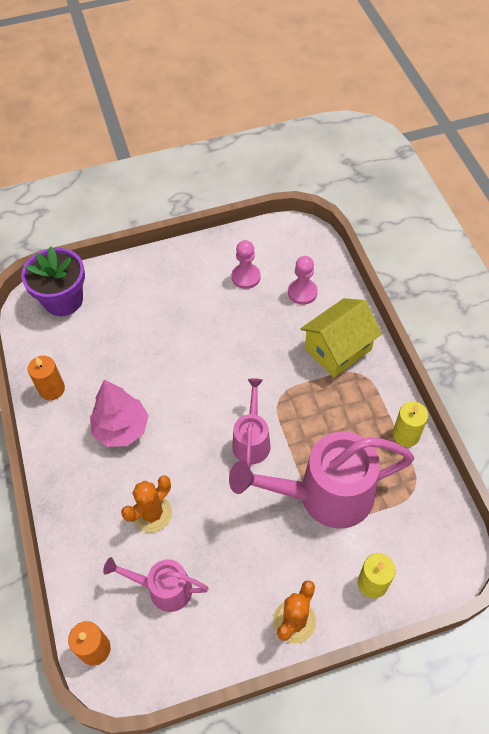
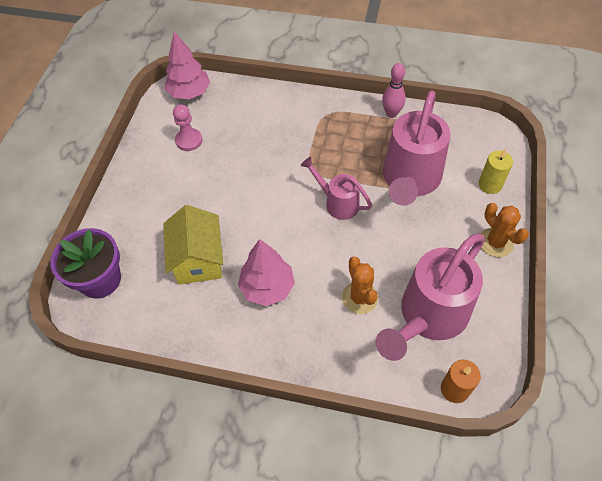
camera: 60 degrees left, 0 degrees up
(52, 389) = (189, 327): orange candle -> none
(163, 588) = (428, 317): pink watering can -> pink watering can, size x1.85
(302, 292) = (232, 113): pink pawn -> none
(303, 244) = (189, 93): none -> pink tree
(338, 349) = (297, 117): yellow house -> yellow house (198, 259)
(406, 434) = (391, 113): yellow candle -> pink bowling pin

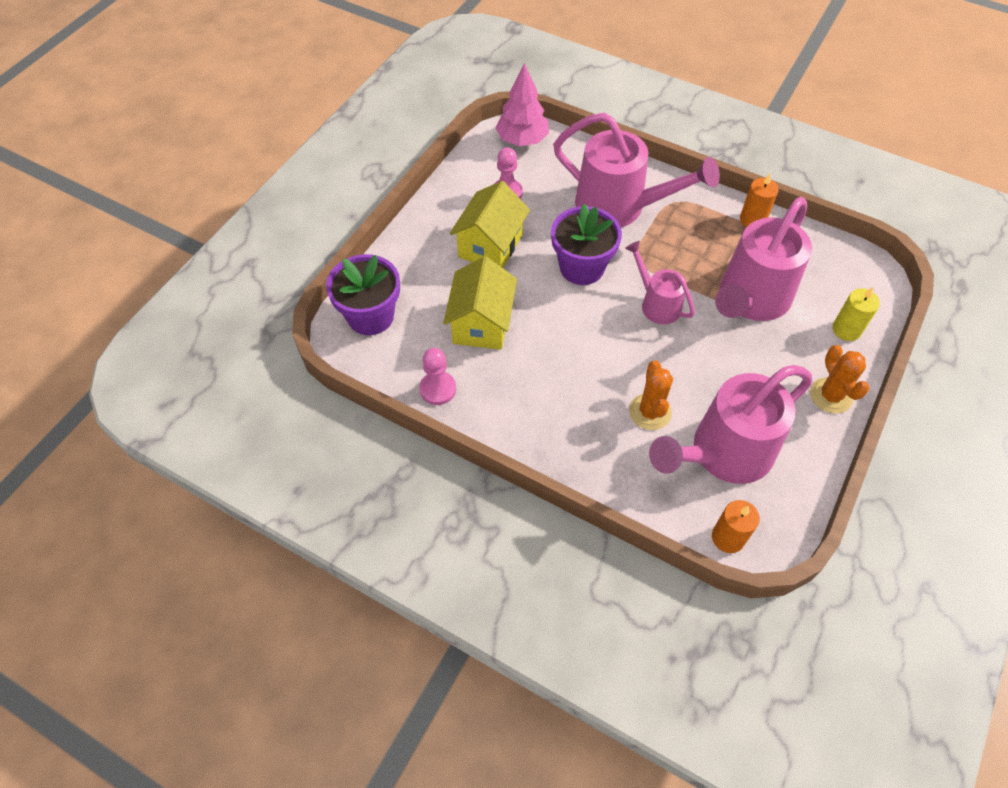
camera: 15 degrees right, 0 degrees up
(176, 329) = (438, 389): none -> pink pawn
(187, 189) = (490, 246): none -> yellow house
(267, 287) = (549, 373): pink tree -> none
(268, 188) = (582, 267): none -> purple flower pot
(285, 129) = (620, 207): none -> pink watering can
(391, 113) = (752, 219): pink bowling pin -> orange candle

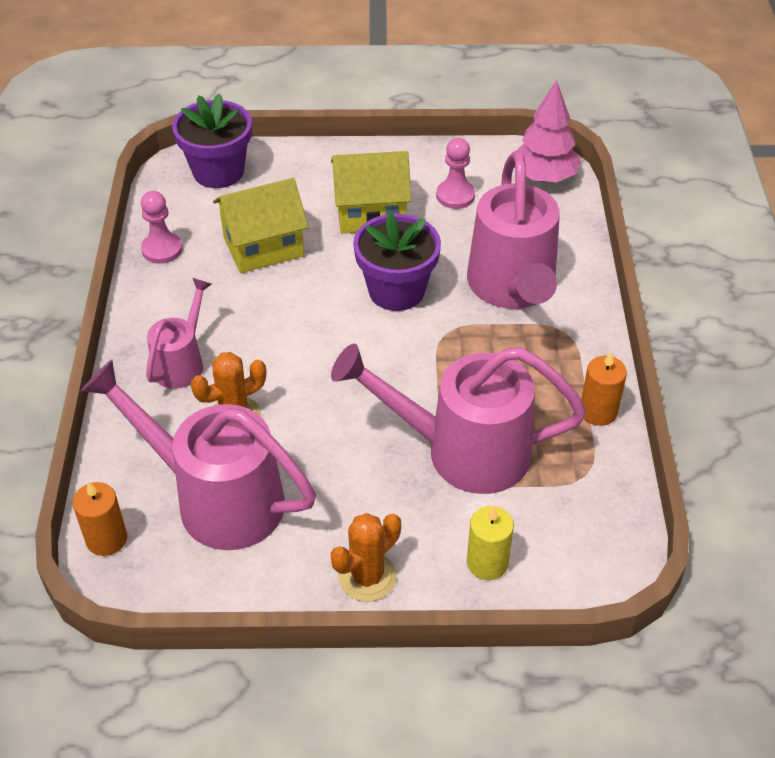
camera: 60 degrees right, 10 degrees down
(656, 303) = (392, 369): pink watering can -> pink watering can (182, 362)

